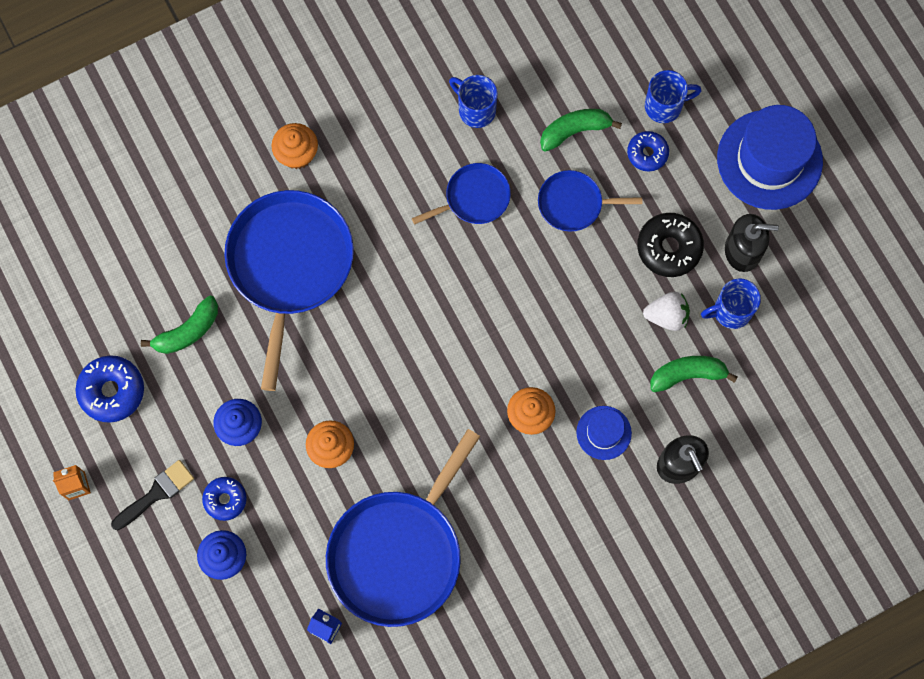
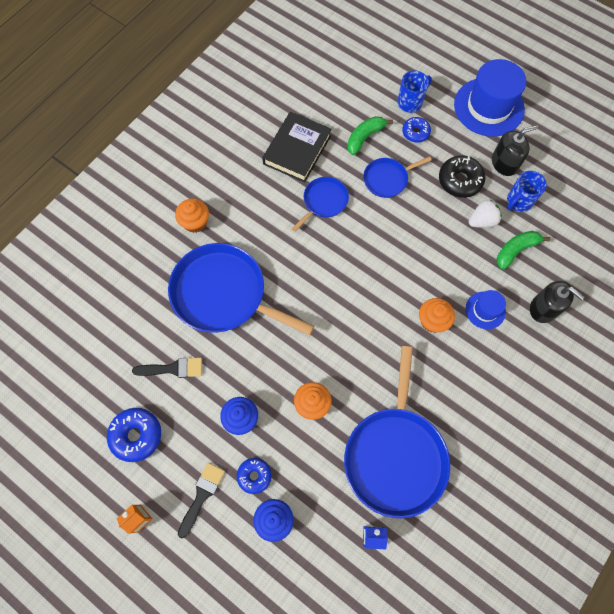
camera: 25 degrees left, 5 degrees down
(188, 331) = (173, 368): green banana -> black brush
(289, 265) = (223, 294): blue pan -> blue pan turned 45 degrees counterclockwise
(475, 109) = (297, 150): blue mug -> black book

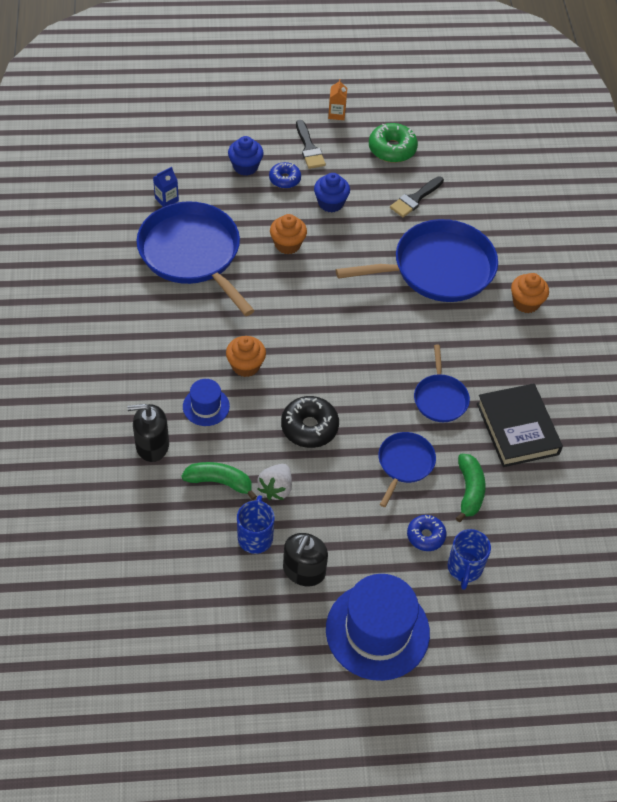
camera: 135 degrees right, 15 degrees down
(136, 435) = (392, 149): blue donut -> green donut
(460, 180) = (333, 515): black donut -> black donut (309, 427)
(515, 250) = (219, 482): green banana -> green banana turned 90 degrees counterclockwise

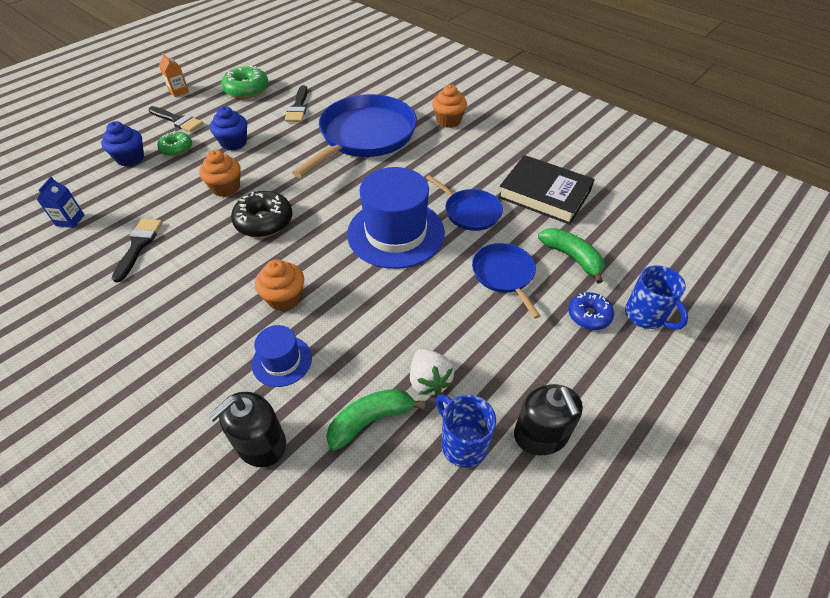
camera: 40 degrees left, 5 degrees down
(192, 254) = (138, 245): blue pan -> black brush
(285, 179) = (176, 148): blue donut -> green donut
(309, 427) = (397, 305): black donut -> black donut (264, 221)
(377, 631) = (663, 430): blue hat -> blue hat (396, 233)

